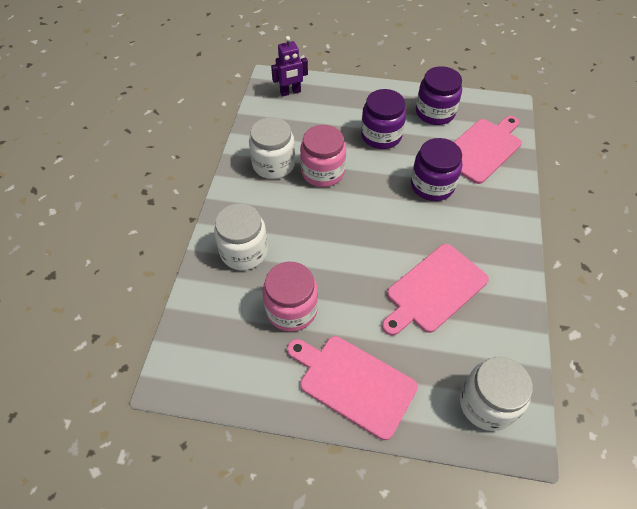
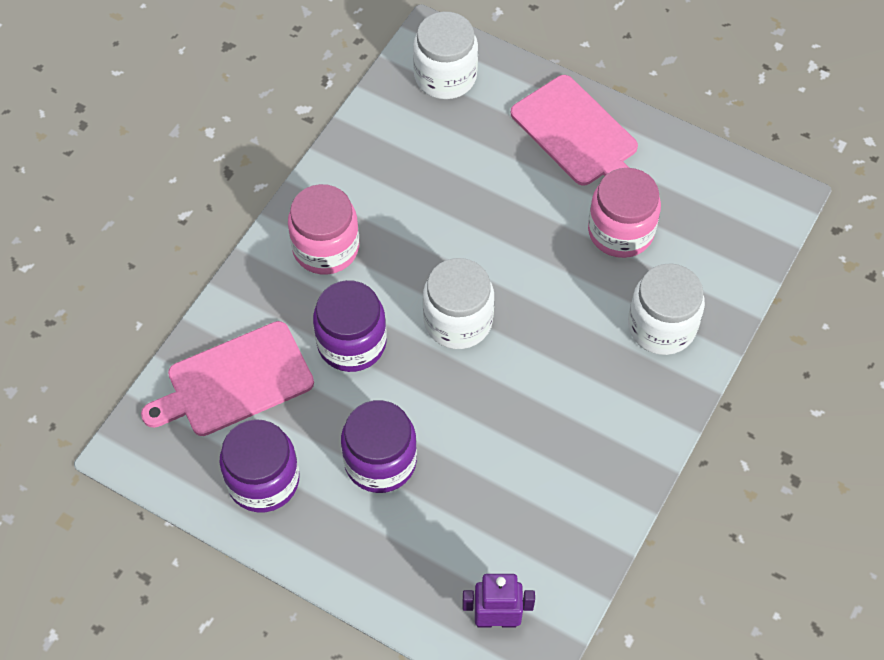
camera: 160 degrees left, 5 degrees up
(273, 164) = (577, 461): white jar -> white jar (458, 321)
(323, 172) = (505, 420): pink jar -> pink jar (326, 248)
(434, 290) = (434, 200): pink cutting board -> none

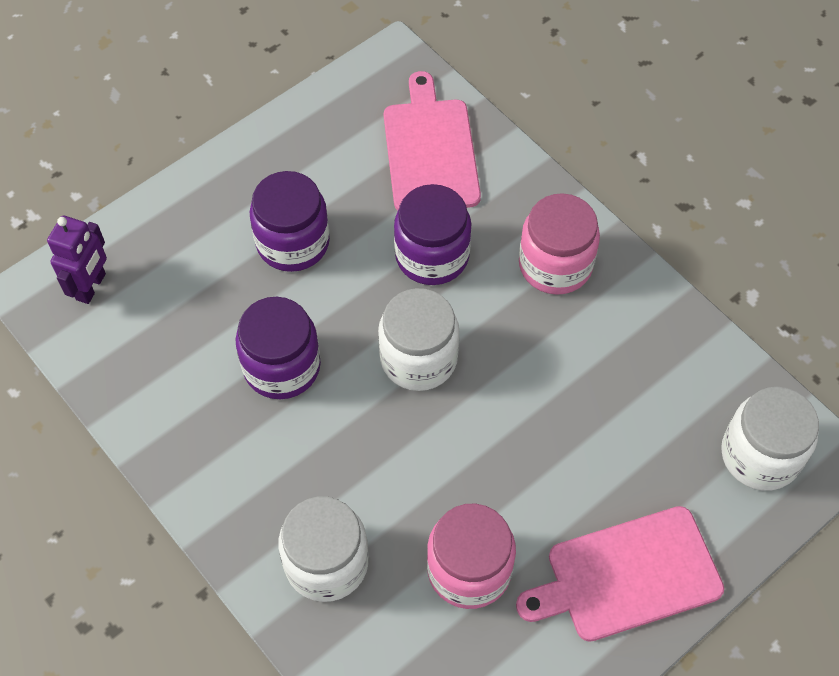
camera: 110 degrees right, 0 degrees up
(263, 480) = (318, 147): purple jar -> purple jar (282, 366)

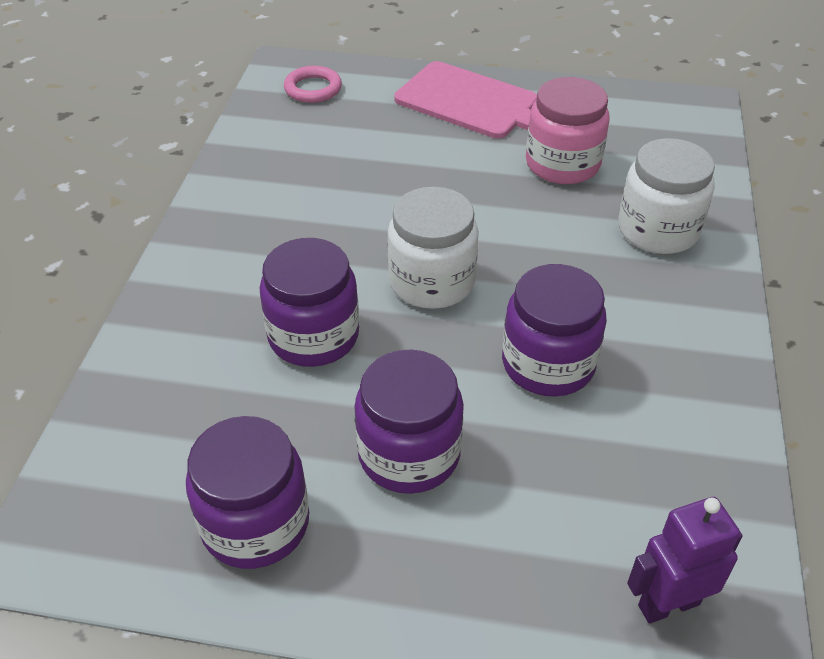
camera: 130 degrees left, 15 degrees down
(320, 148) = (255, 523): none -> purple jar
(430, 151) = (174, 418): pink cutting board -> none
(555, 265) = (242, 253): pink jar -> none
(760, 455) = (313, 89): white jar -> pink ring

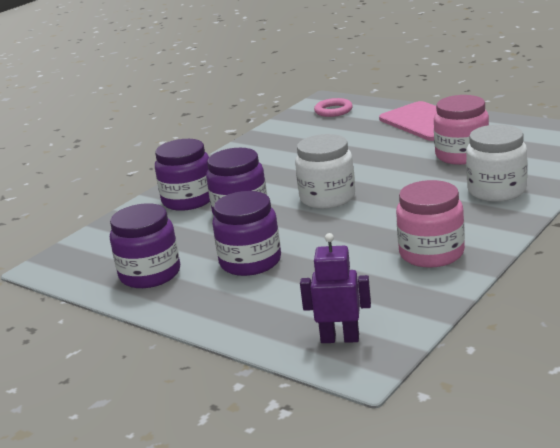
camera: 30 degrees right, 20 degrees down
(548, 364) = (364, 238): purple jar -> purple jar (188, 200)
(664, 378) = (431, 253): none -> pink jar

